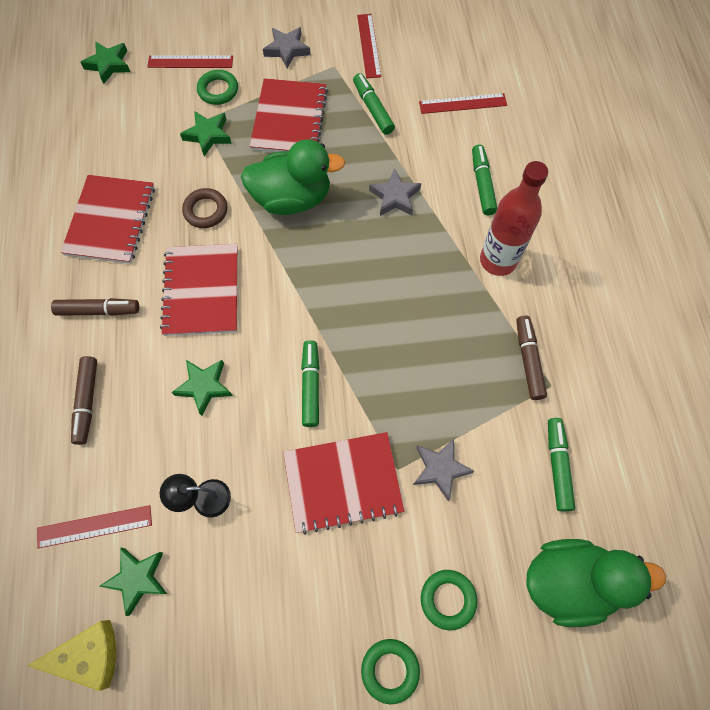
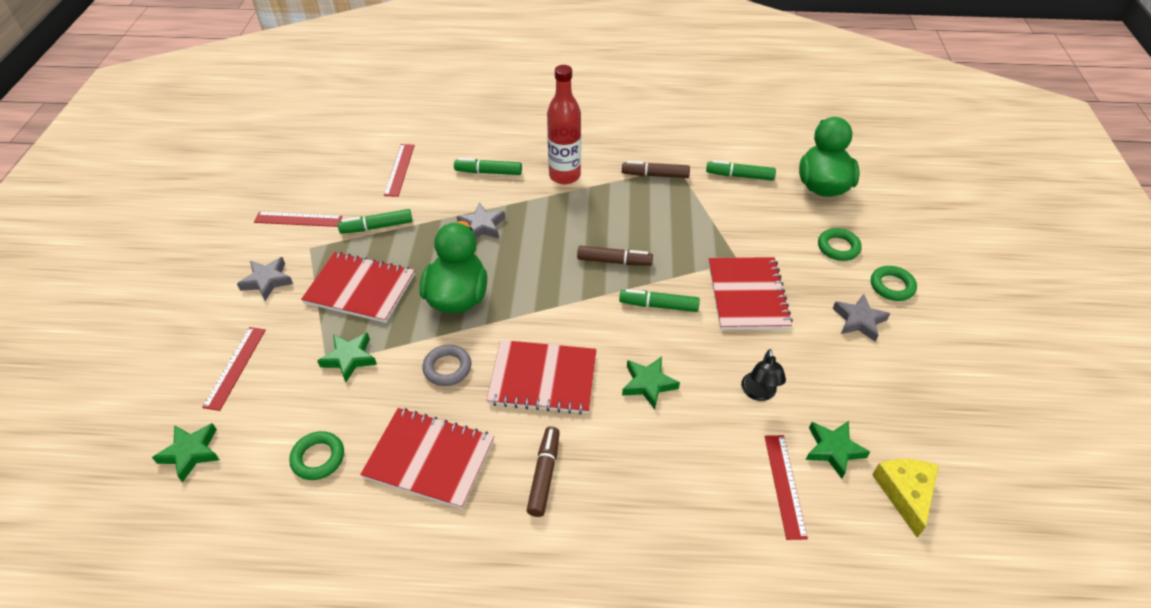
camera: 80 degrees left, 20 degrees down
(87, 402) = (652, 489): brown marker -> brown marker (614, 261)
(206, 210) = (447, 368): brown ring -> grey ring
(218, 90) = (291, 344): green ring -> green ring (318, 458)
(440, 469) = (739, 236): grey star -> grey star (859, 320)

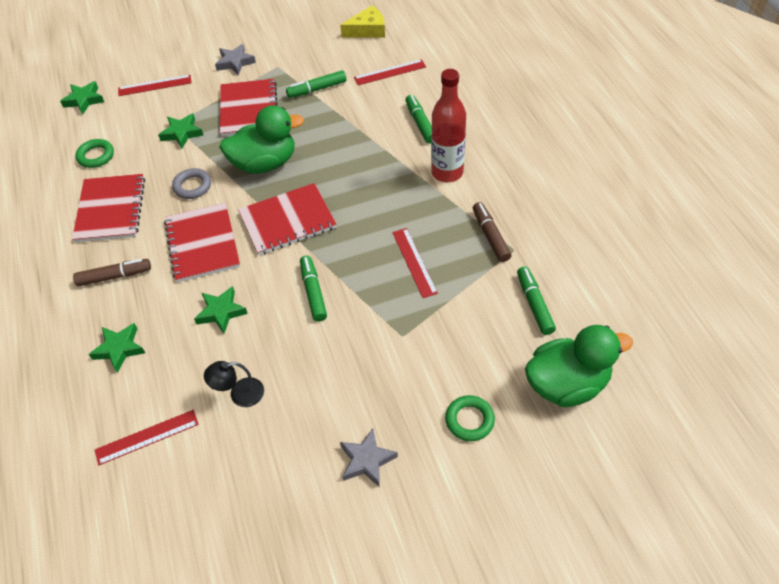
camera: 70 degrees right, 5 degrees up
(298, 219) = (302, 47): red ruler -> red ruler (414, 262)
(377, 227) = (317, 89): green marker -> green marker turned 75 degrees counterclockwise
(482, 226) = (350, 145): grey star -> none
(614, 261) = (353, 244): brown marker -> none
(747, 295) = (358, 356): red notebook -> red notebook (287, 221)
(833, 450) = (195, 468): green star -> green star (119, 349)
(892, 286) = (434, 484): green ring -> none
(905, 493) = (164, 537): yellow cheese -> yellow cheese (368, 30)

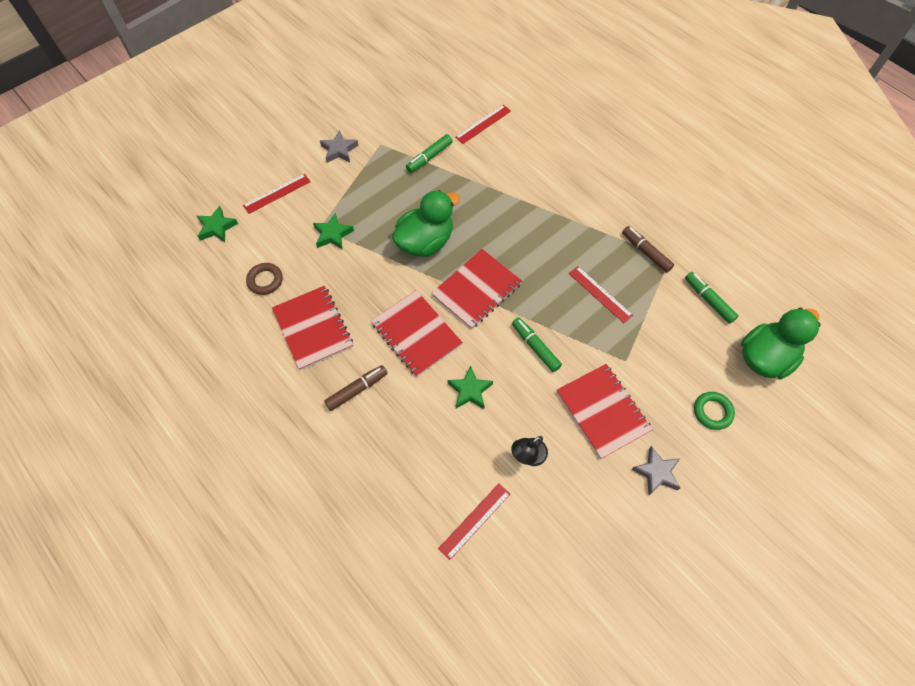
camera: 25 degrees left, 10 degrees up
(96, 156) = (265, 280): green ring -> brown ring
(119, 349) = (403, 454): green star -> none
(192, 186) = (374, 283): grey ring -> none
(249, 109) = (380, 193): red notebook -> red notebook (602, 411)
(368, 30) = (440, 87): yellow cheese -> none
(420, 123) = (535, 166): green marker -> none
(447, 172) = (582, 206): red bottle -> none

